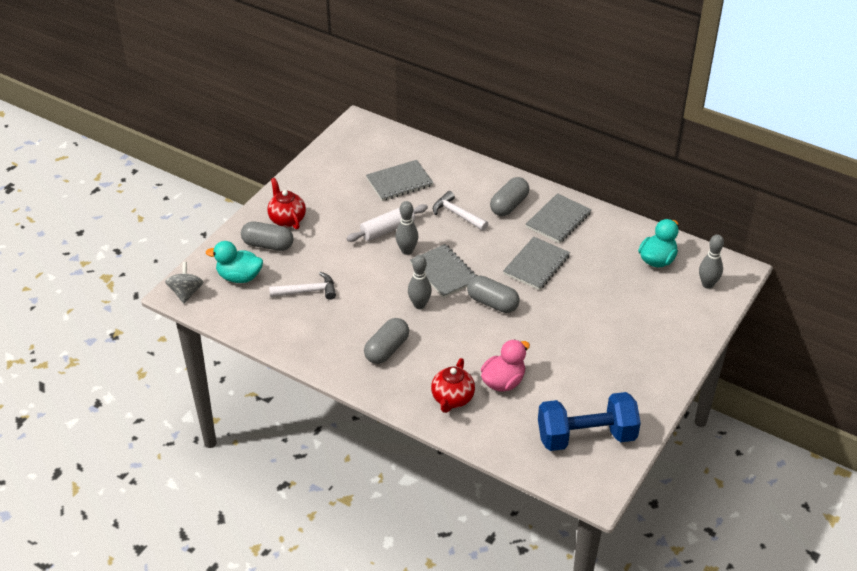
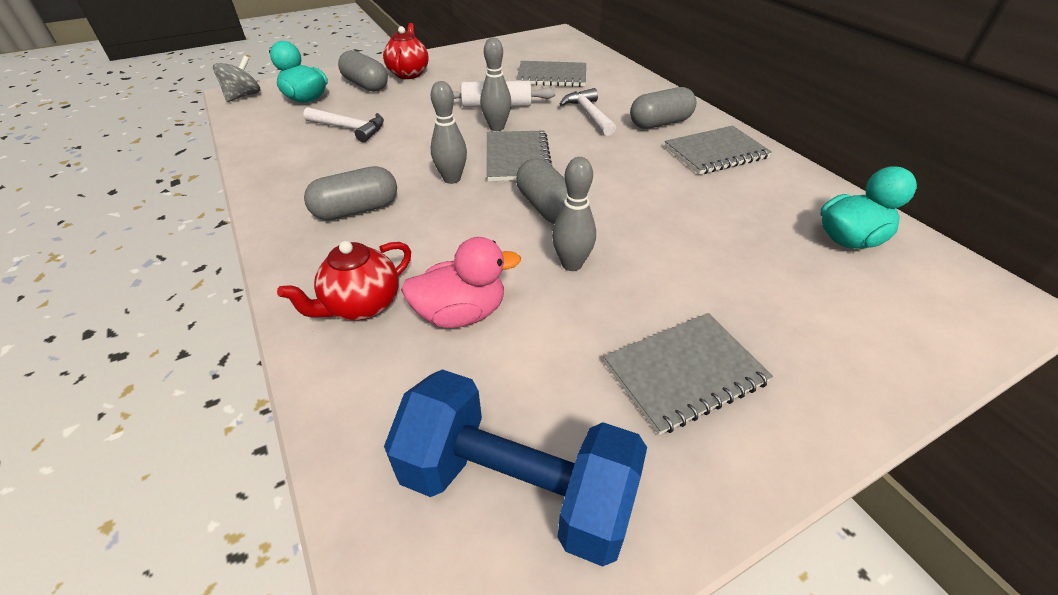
camera: 30 degrees right, 0 degrees up
(536, 265) = (647, 187): grey notebook -> grey notebook (684, 373)
(707, 284) = (938, 304): grey bowling pin -> grey bowling pin (571, 264)

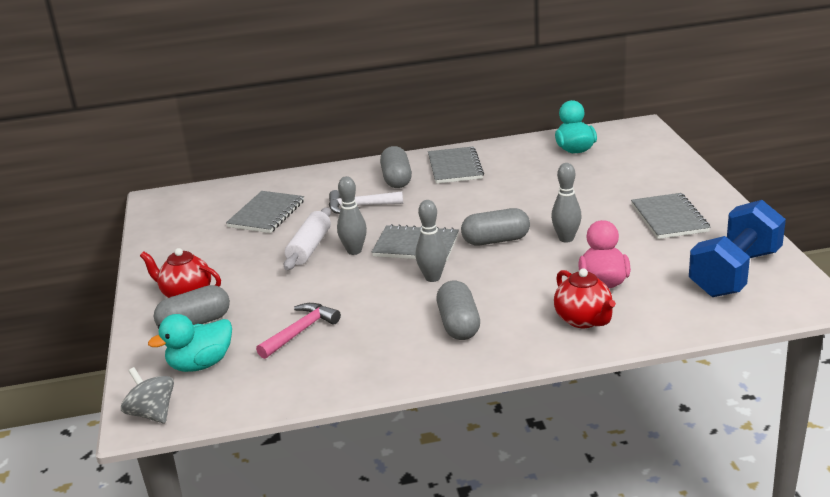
camera: 70 degrees left, 15 degrees down
(349, 128) = (300, 331): white hammer -> pink hammer

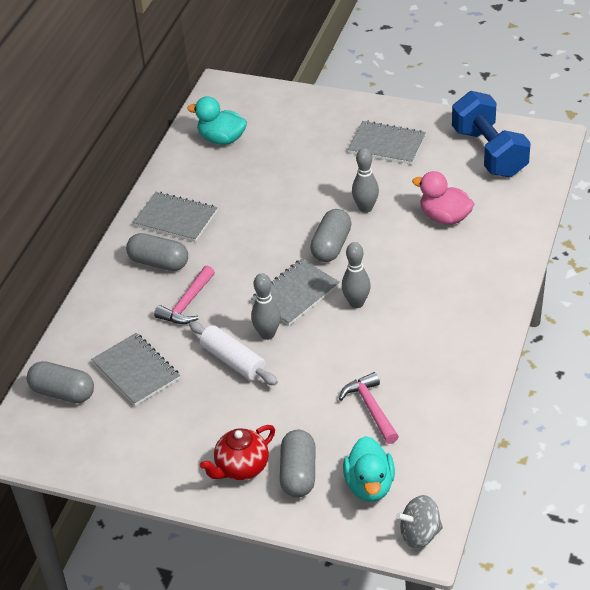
camera: 60 degrees left, 15 degrees up
(360, 206) = (187, 304): white hammer -> pink hammer
(458, 324) = (437, 314): grey capsule -> grey capsule (63, 393)
(584, 320) = (486, 249): red teapot -> none

